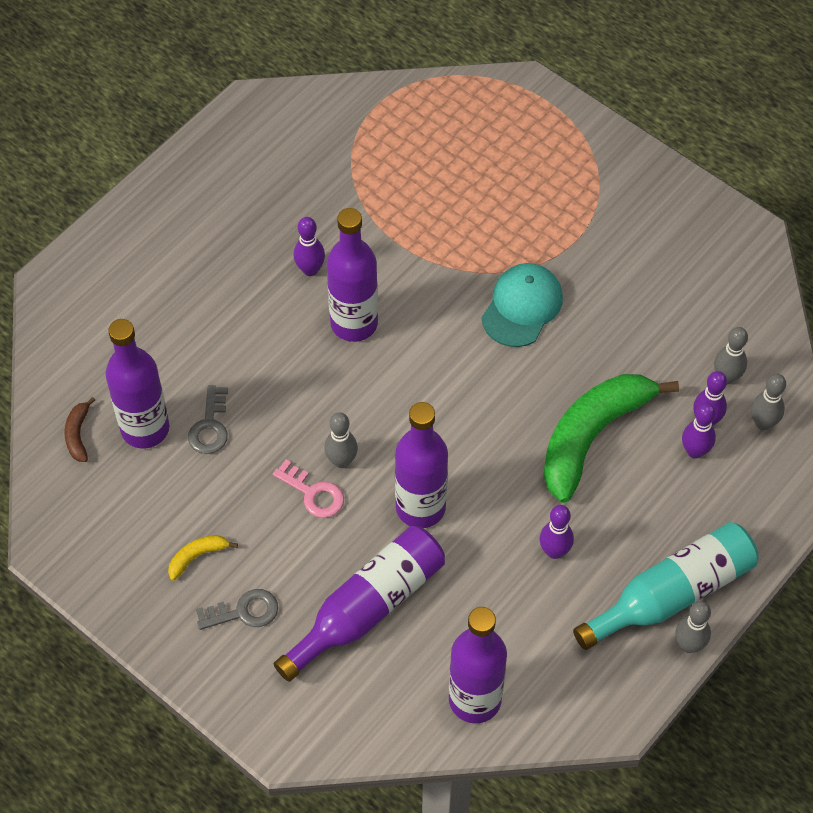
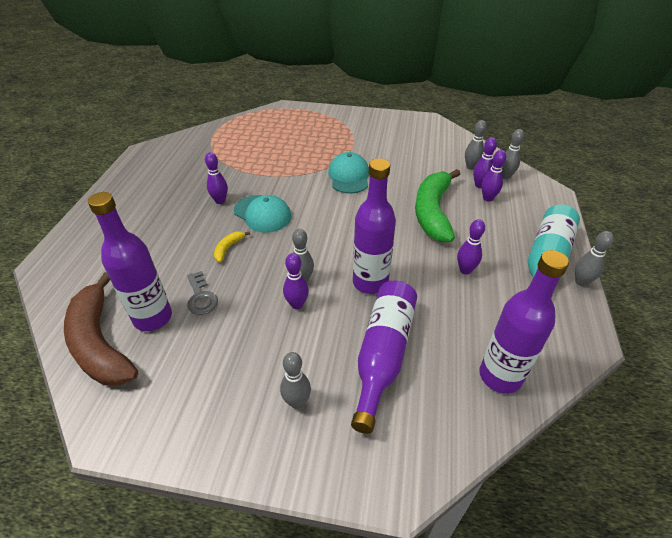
camera: 30 degrees left, 15 degrees down
(78, 434) = (100, 343): brown banana -> brown banana, size x2.48
(197, 556) = (237, 381): yellow banana -> yellow banana (228, 248)
(244, 612) = (297, 402): grey key -> grey bowling pin
(313, 493) = (297, 304): pink key -> purple bowling pin
(354, 323) = (262, 214): purple bottle -> turquoise cap

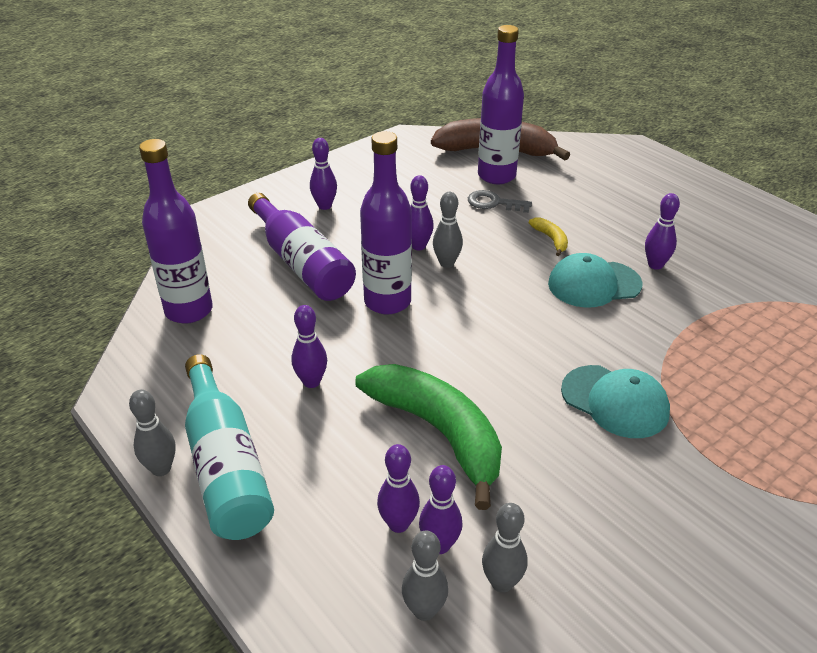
camera: 130 degrees right, 5 degrees down
(297, 402) = (324, 206): grey bowling pin -> purple bowling pin

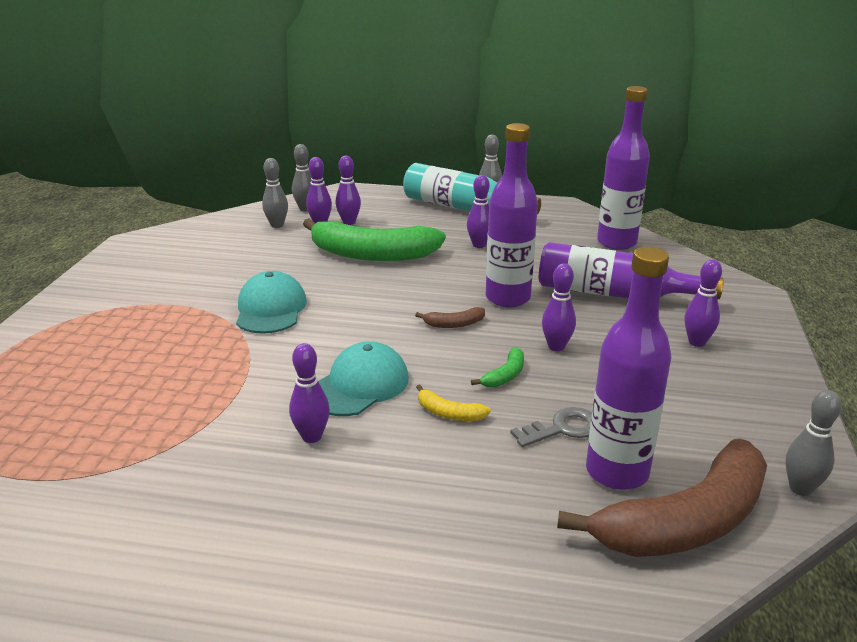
camera: 140 degrees right, 10 degrees down
(446, 263) = (510, 344): grey bowling pin -> grey bowling pin (800, 488)
(465, 299) = (454, 324): none -> brown banana
(483, 244) = (505, 375): none -> green banana
(615, 401) = (271, 309): turquoise cap -> turquoise cap turned 90 degrees clockwise

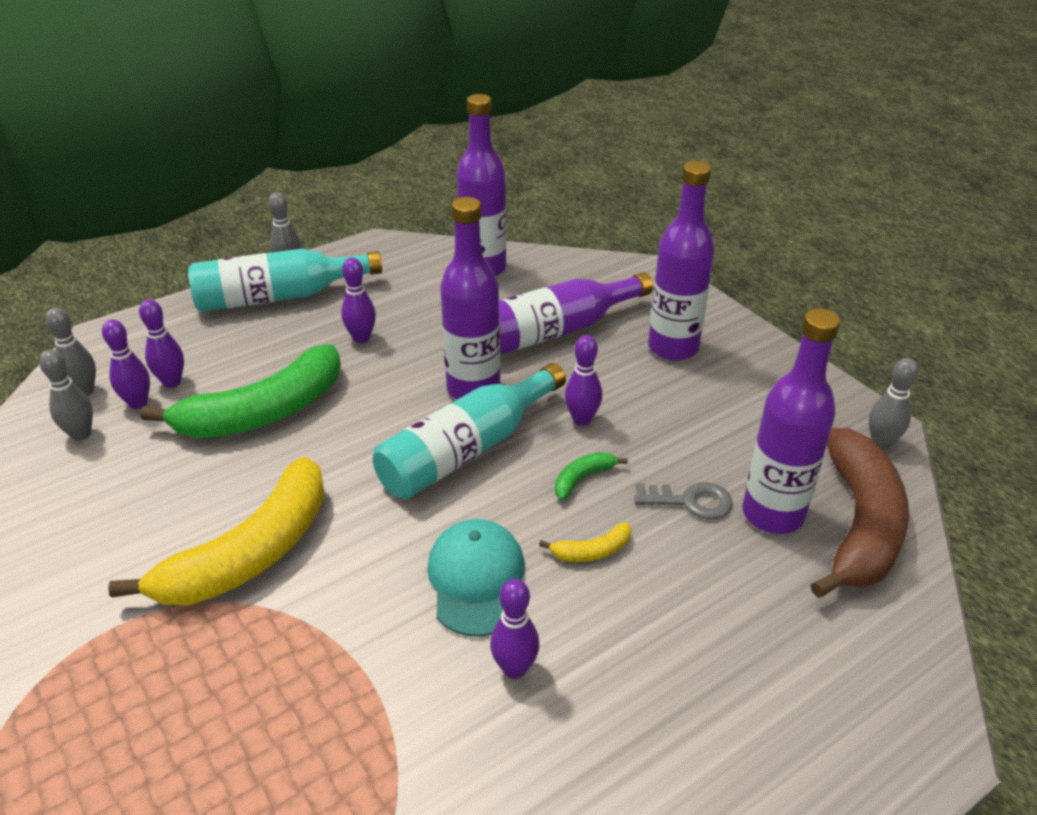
camera: 45 degrees left, 10 degrees up
(271, 309) = (250, 553): turquoise cap -> yellow banana
(454, 324) = (466, 450): brown banana -> turquoise bottle
(505, 375) = (582, 478): green banana -> green banana turned 120 degrees counterclockwise
(562, 428) = (690, 501): grey key -> grey key turned 75 degrees clockwise
(697, 342) = (673, 348): purple bowling pin -> purple bottle

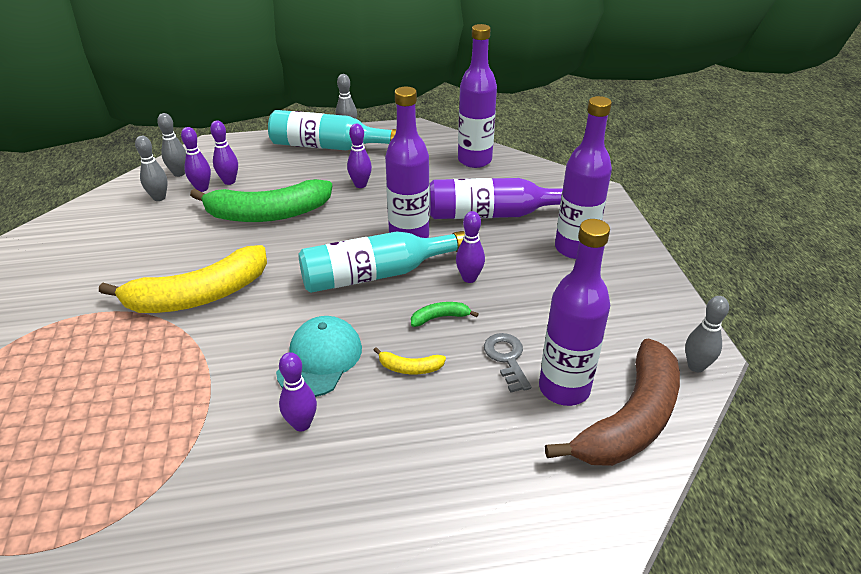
camera: 25 degrees right, 0 degrees up
(690, 501) = (507, 358): grey key -> grey key turned 135 degrees counterclockwise

